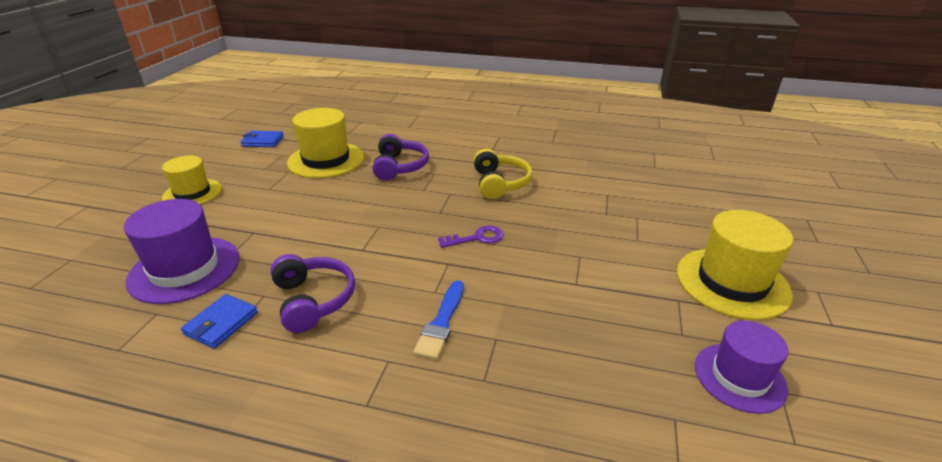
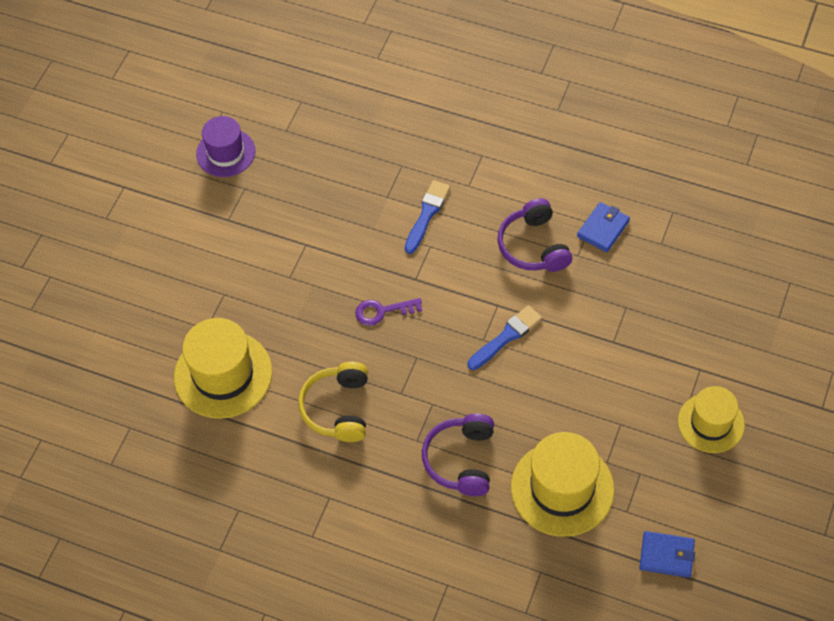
camera: 170 degrees left, 25 degrees up
(185, 269) = (661, 293): purple hat -> none
(356, 229) = (506, 337): none -> blue brush
(732, 282) = (170, 234): yellow hat -> yellow hat (223, 374)

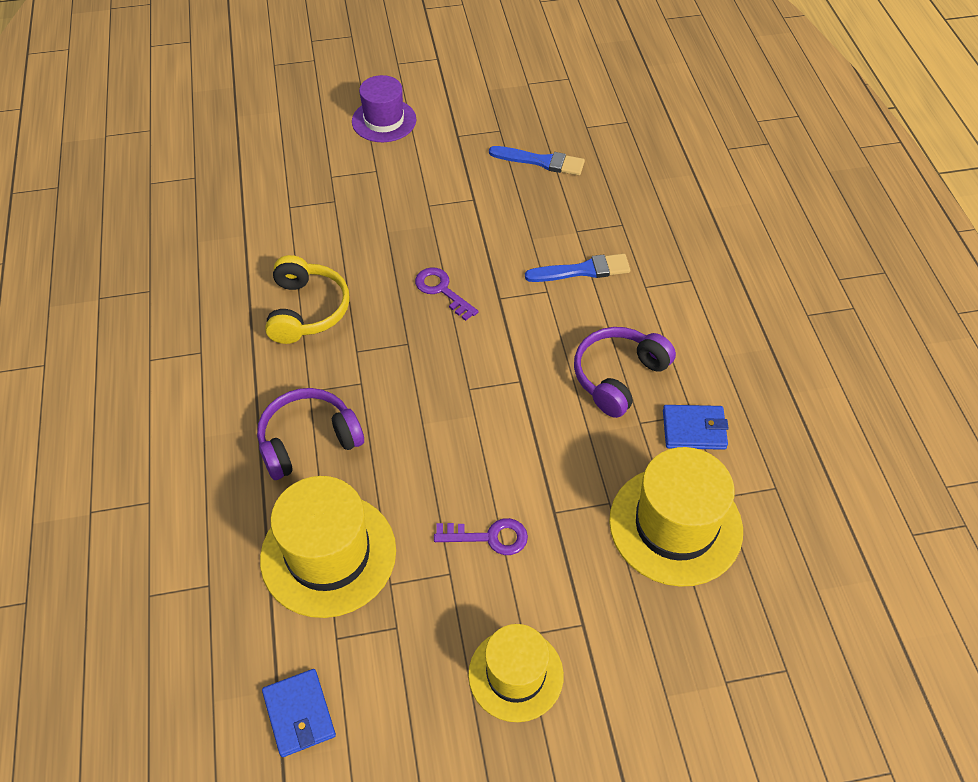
camera: 55 degrees right, 5 degrees down
(223, 374) = (290, 210): yellow hat -> yellow hat (675, 525)
(225, 153) = (527, 101): purple hat -> purple hat (384, 120)
(338, 408) = (306, 310): yellow headphones -> yellow headphones turned 120 degrees clockwise
(506, 337) = (487, 407): blue brush -> blue brush (541, 161)
(608, 388) = (489, 537): none -> purple key

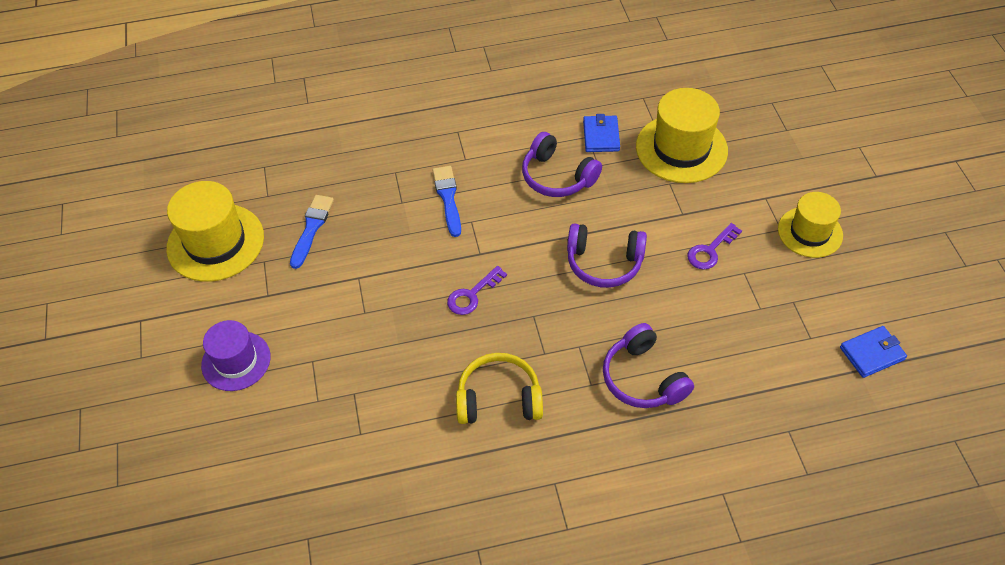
camera: 90 degrees left, 0 degrees up
(328, 554) = (745, 351): yellow hat -> yellow hat (215, 242)
(477, 416) = (604, 263): none -> purple headphones
(489, 537) = (710, 250): purple key -> purple key turned 135 degrees counterclockwise

